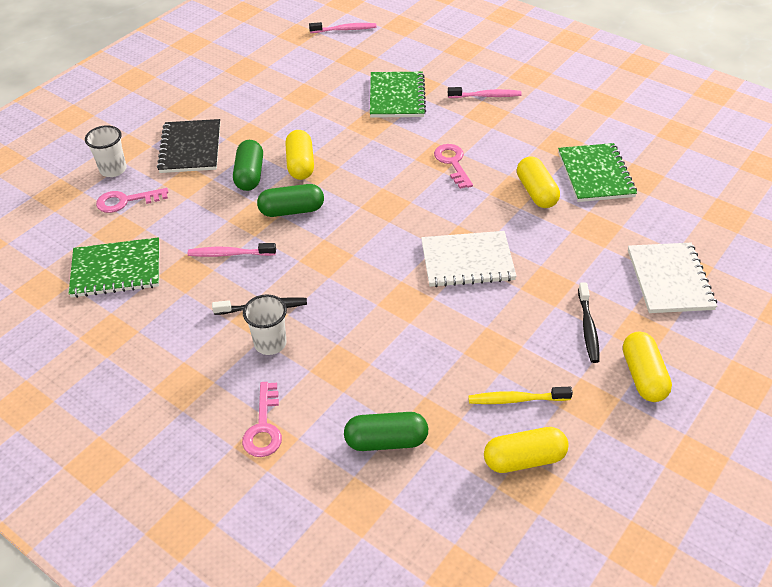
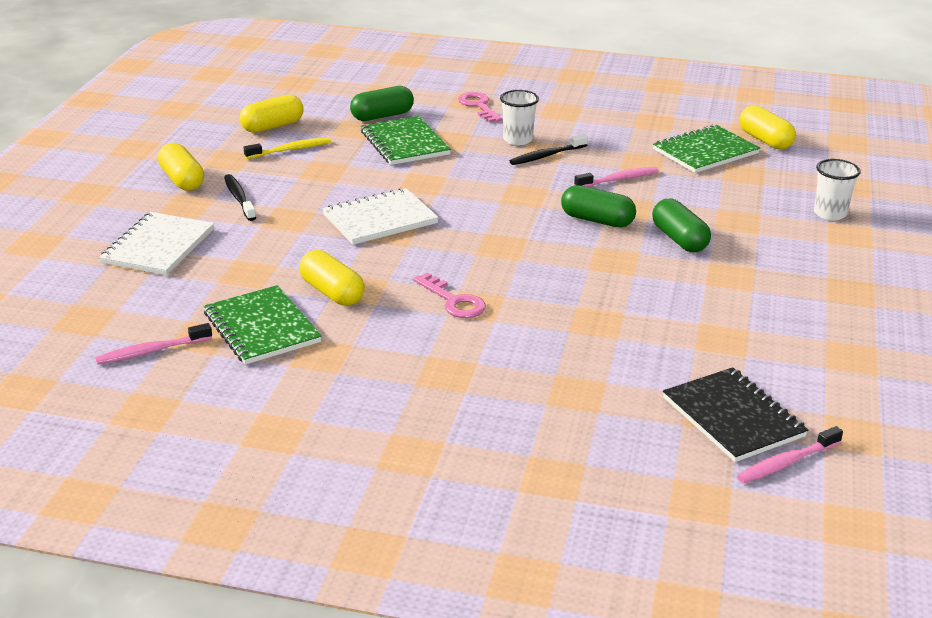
camera: 155 degrees right, 15 degrees down
(126, 201) = (773, 194): pink key -> none
(190, 148) = (780, 249): black notebook -> black notebook (733, 417)
(292, 210) = (597, 220): green capsule -> green capsule turned 60 degrees clockwise
(300, 164) = (635, 260): yellow capsule -> yellow capsule (765, 140)
(397, 97) = (593, 367): green notebook -> green notebook (405, 143)
(486, 96) = (462, 399): pink toothbrush -> pink toothbrush (151, 351)
(669, 279) = (158, 246): white notebook -> white notebook turned 45 degrees clockwise

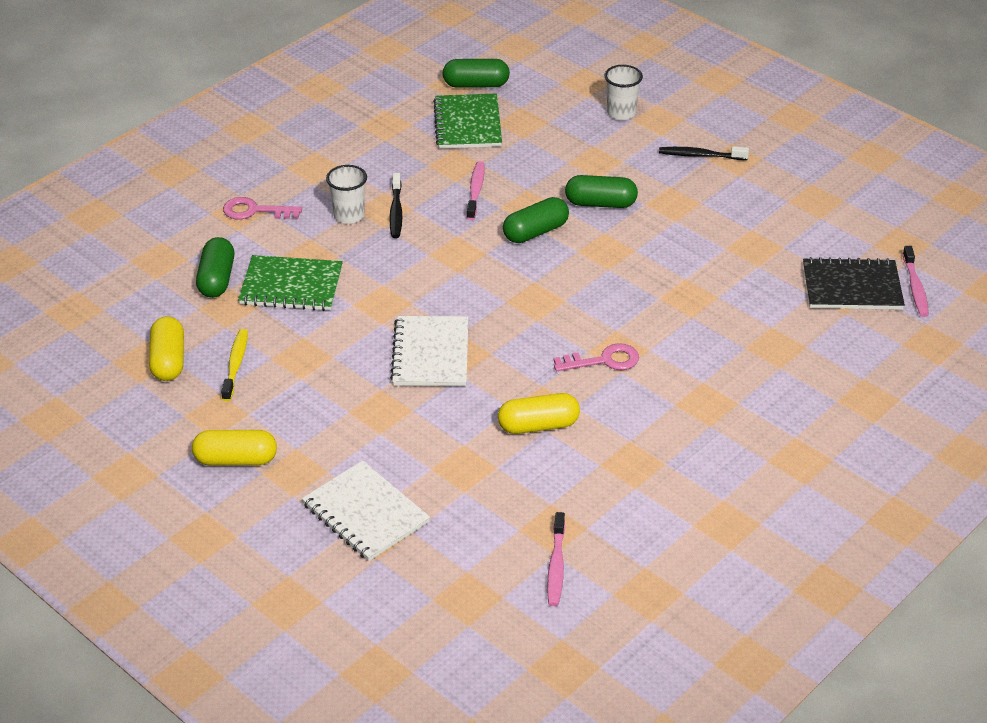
camera: 60 degrees left, 10 degrees up
(239, 198) = (311, 431): black toothbrush -> black toothbrush (700, 155)
(262, 327) = (565, 486): green notebook -> none
(765, 140) = (476, 84): yellow capsule -> green capsule

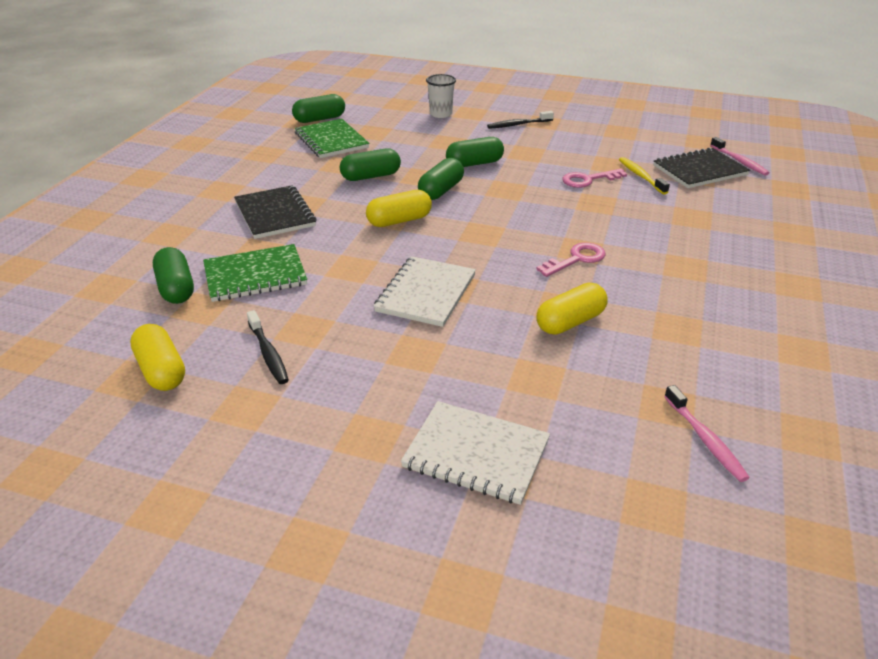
camera: 25 degrees left, 5 degrees down
(235, 365) = (239, 354): yellow toothbrush -> yellow toothbrush (641, 176)
(236, 460) = (295, 446): yellow capsule -> yellow capsule (399, 221)
(255, 211) = (185, 230): pink key -> pink key (588, 180)
(349, 215) = (275, 214): white cup -> black notebook
(396, 211) = (314, 203): black toothbrush -> black toothbrush (268, 353)
(431, 354) = (426, 293): white notebook -> white notebook turned 45 degrees clockwise
(475, 191) = (371, 176): pink toothbrush -> green capsule

